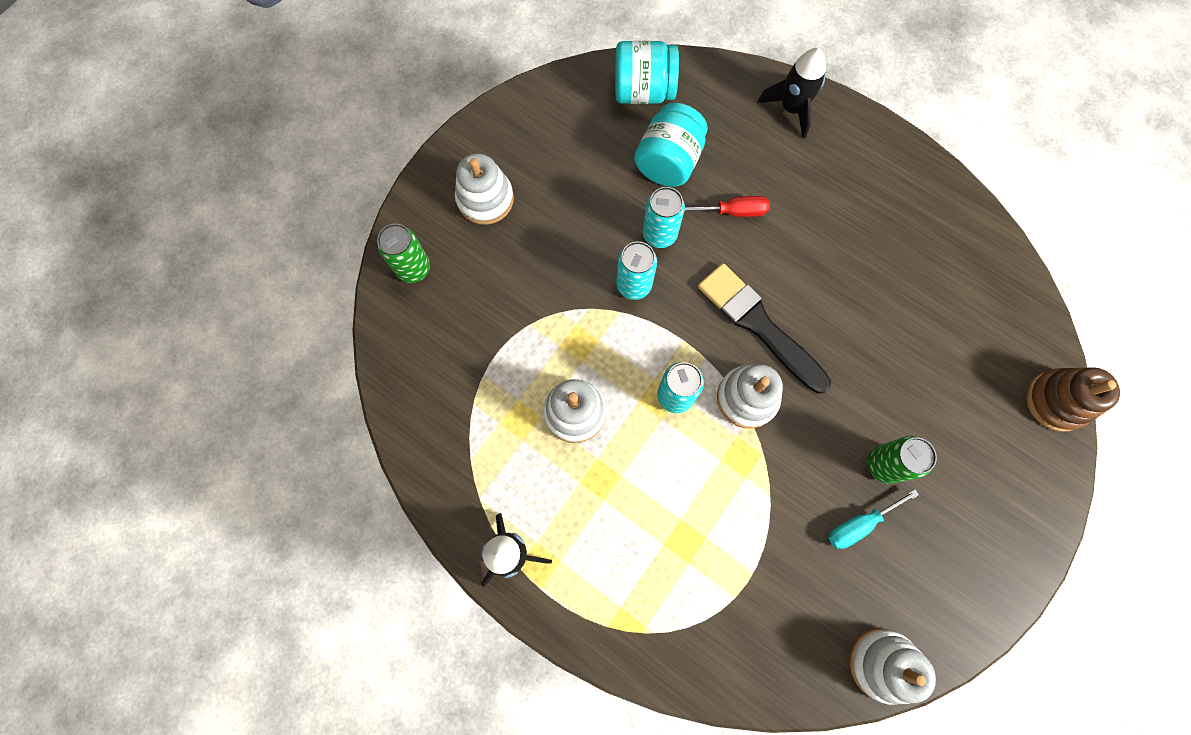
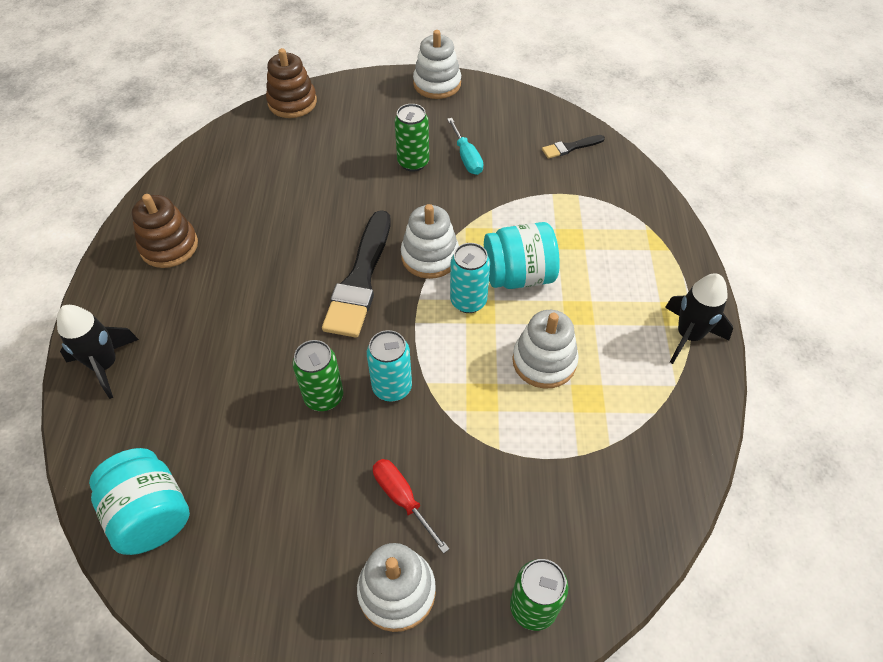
camera: 125 degrees left, 20 degrees down
(659, 234) = (324, 397): turquoise can -> green can
(668, 161) = (233, 436): turquoise jar -> turquoise jar (518, 276)
(732, 211) = (259, 353): red screwdriver -> red screwdriver (403, 499)
(808, 649) = (570, 147): none -> black brush
(860, 524) = (466, 157): turquoise screwdriver -> turquoise screwdriver turned 45 degrees clockwise
(882, 664) = (543, 113): white stacking toy -> white stacking toy (437, 84)
(896, 198) = (169, 246): none -> brown stacking toy

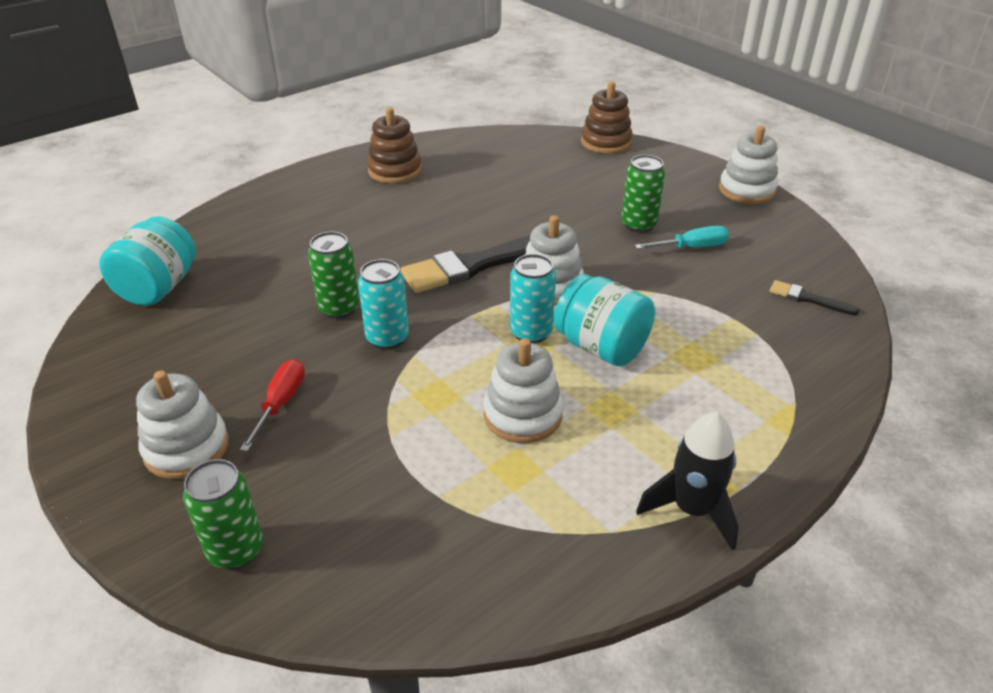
camera: 50 degrees right, 15 degrees down
(105, 365) = (264, 203): black rocket -> none
(466, 157) = (691, 247): turquoise screwdriver -> turquoise screwdriver turned 135 degrees counterclockwise

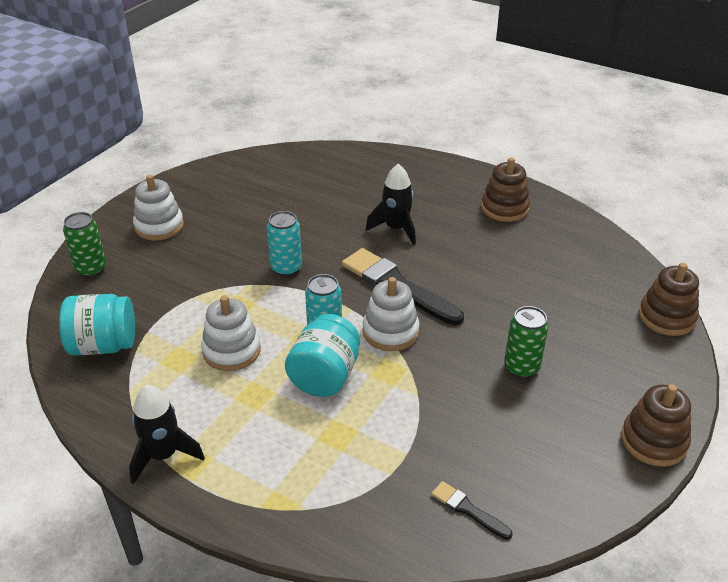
camera: 70 degrees right, 0 degrees up
(158, 288) = (293, 163): turquoise jar -> turquoise jar (103, 345)
(280, 404) = (206, 246): red screwdriver -> none
(339, 308) = (308, 238): green can -> none
(374, 242) = (396, 229): none -> black rocket
(691, 247) = (505, 410): turquoise screwdriver -> none
(746, 190) = (653, 441): white stacking toy -> brown stacking toy
(808, 299) = (468, 509): black brush -> black brush turned 60 degrees counterclockwise

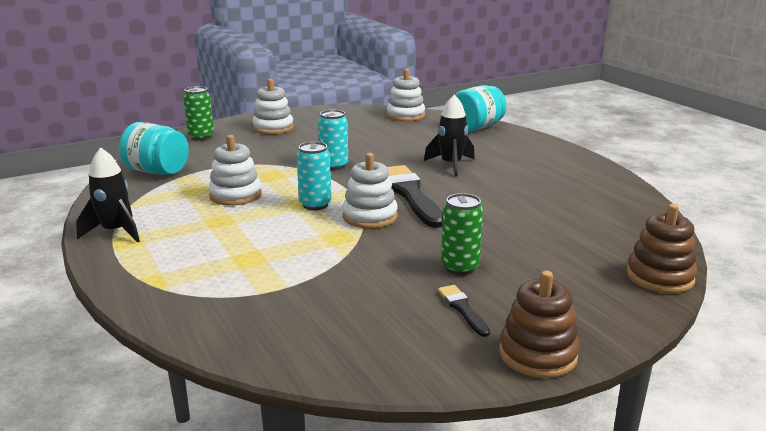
camera: 30 degrees right, 15 degrees down
(282, 161) = (405, 115): none -> white stacking toy
(324, 376) = (284, 226): turquoise jar -> turquoise jar (477, 127)
(468, 509) = (293, 336): black brush -> black brush (462, 309)
(504, 208) = (567, 174): brown stacking toy -> none

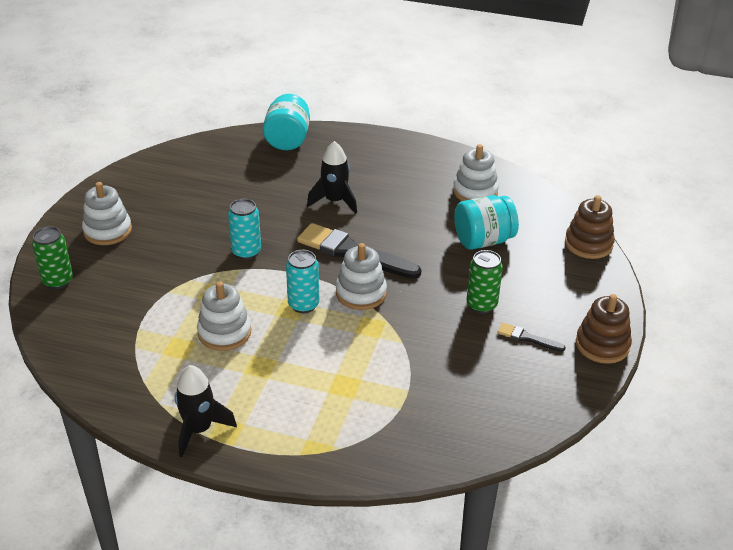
camera: 45 degrees left, 15 degrees up
(157, 171) = (102, 347): turquoise jar -> turquoise jar (483, 240)
(405, 115) = (203, 151): white stacking toy -> white stacking toy (475, 191)

